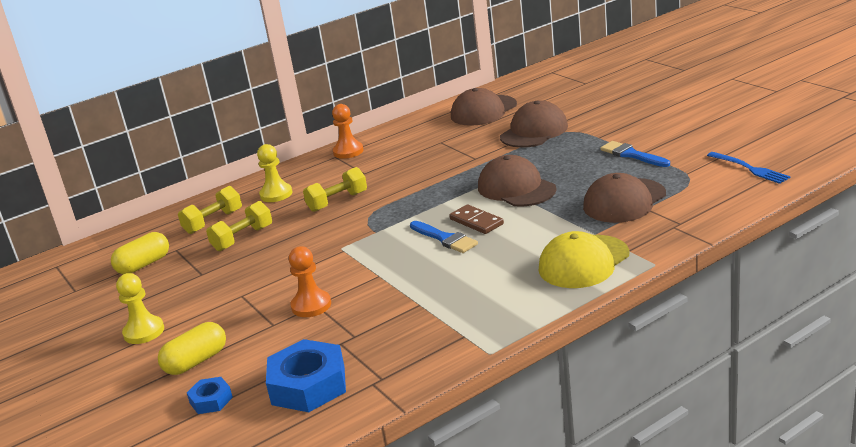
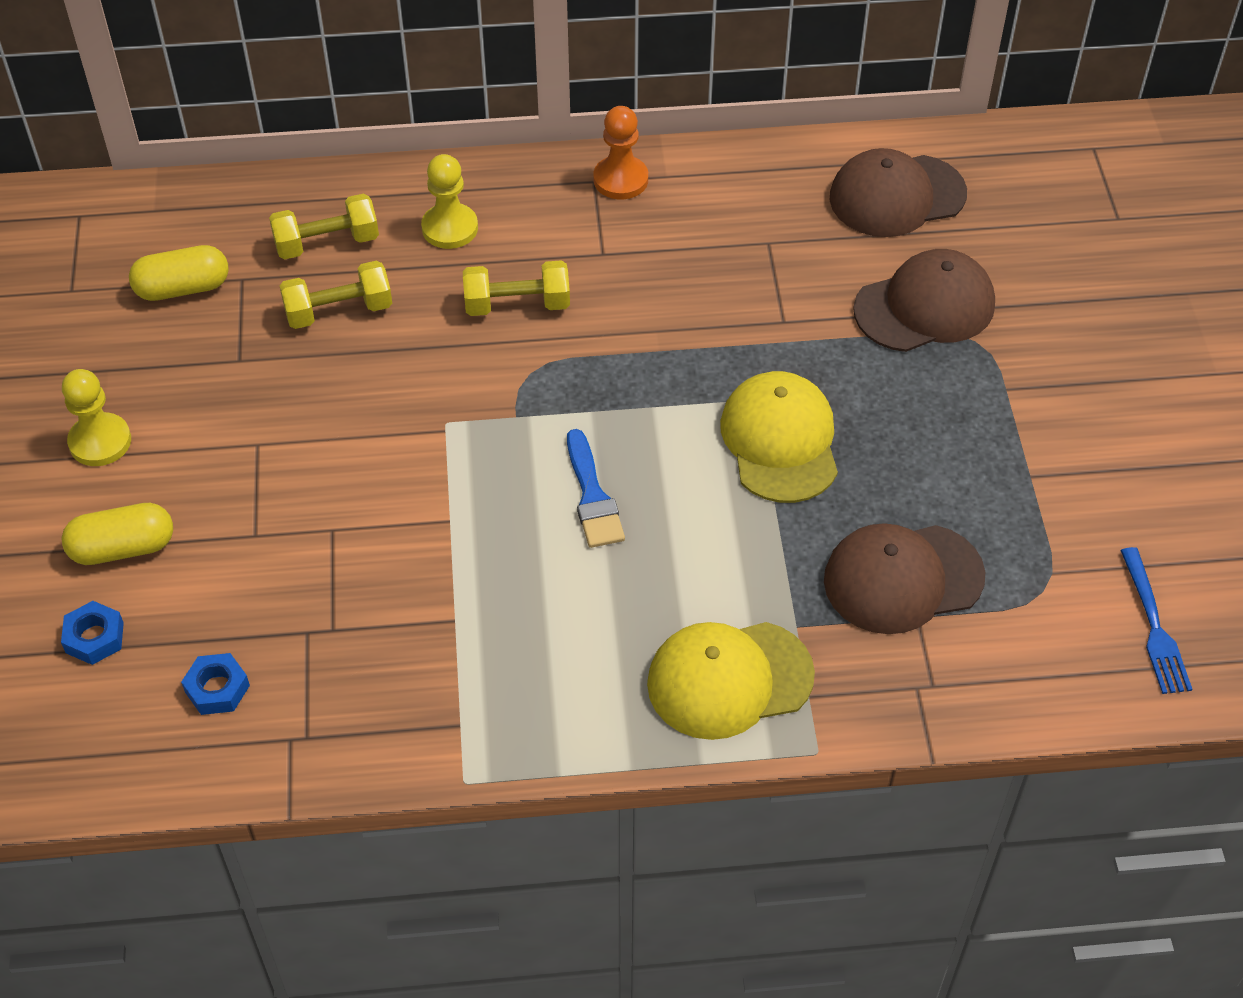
camera: 25 degrees right, 25 degrees up
(308, 385) = (217, 689): blue nut -> blue nut, size x0.51
(311, 305) = (325, 527): orange pawn -> none
(476, 222) = (663, 485): brown domino -> none
(516, 188) = (780, 441): brown cap -> yellow cap
(632, 155) = (1014, 470): blue brush -> none

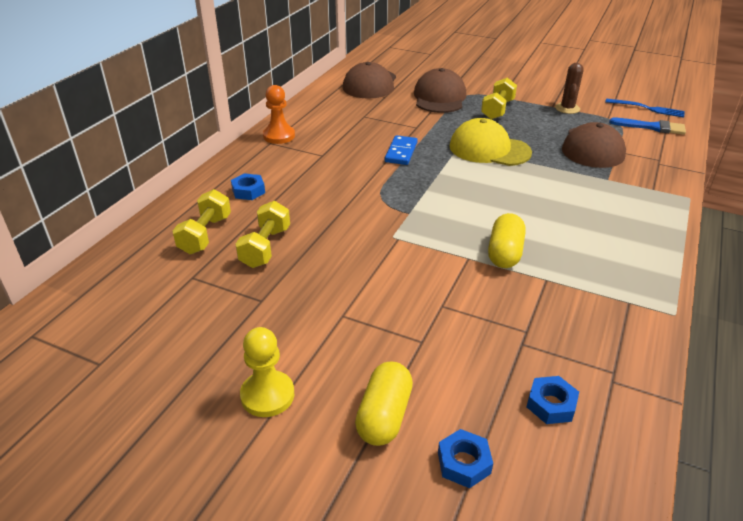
camera: 60 degrees left, 15 degrees down
(183, 288) = (168, 305): yellow capsule -> yellow capsule (504, 253)
(450, 228) = (248, 191): yellow pawn -> blue nut
(517, 305) = (329, 188): yellow dumbbell -> yellow dumbbell (497, 109)
(592, 496) = (486, 207): blue brush -> blue brush (652, 127)
(682, 338) = (401, 152): none -> blue domino
(729, 679) = (633, 206): yellow cap -> none
(1040, 500) = (567, 108): none -> brown cactus

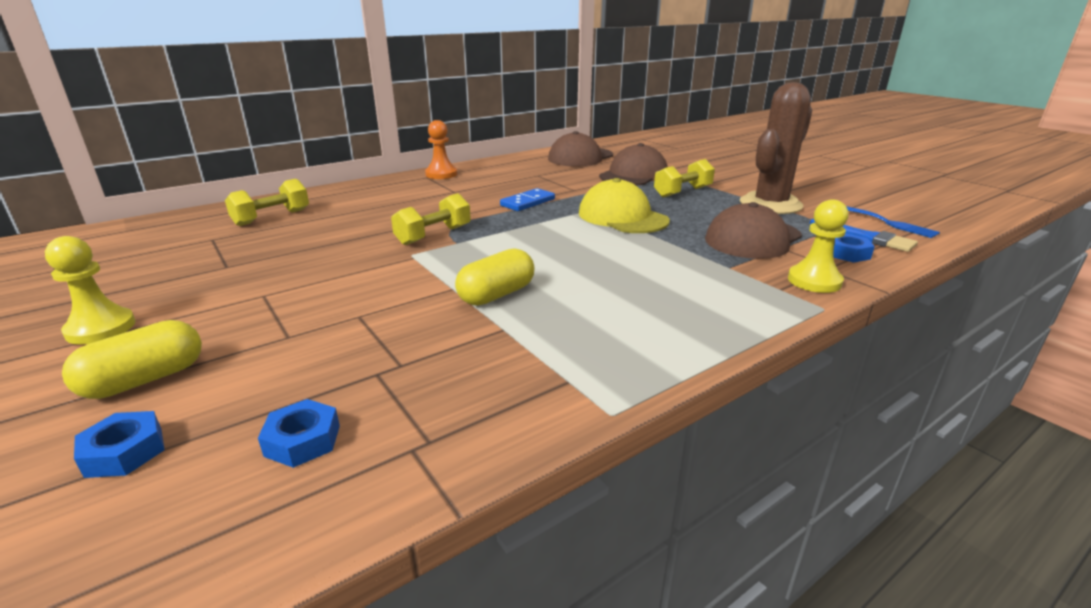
camera: 30 degrees right, 10 degrees down
(248, 191) = (353, 200): blue nut -> blue nut (847, 253)
(265, 247) = (297, 235): yellow dumbbell -> yellow dumbbell (433, 235)
(567, 108) = (770, 204): brown cactus -> brown cactus, size x1.95
(663, 176) = (814, 281): none -> yellow pawn

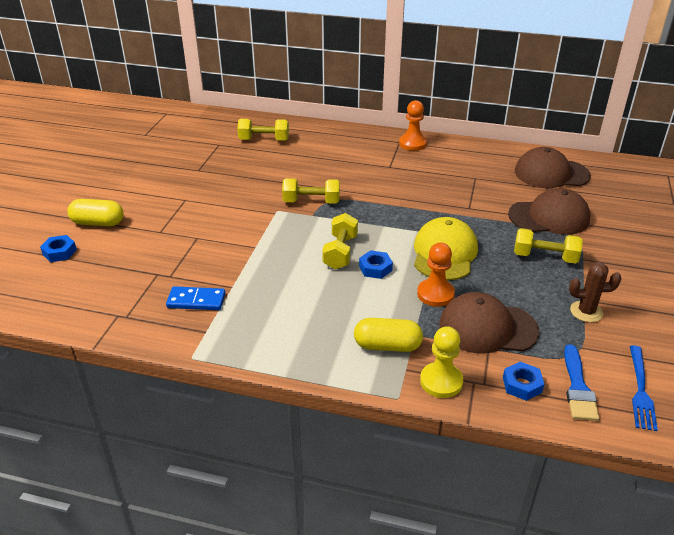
camera: 50 degrees right, 10 degrees up
(101, 328) = (118, 184): yellow pawn -> none
(302, 440) = (99, 285): blue nut -> blue nut (375, 268)
(496, 295) = (265, 265): yellow capsule -> yellow capsule (387, 346)
(528, 202) = (413, 203): blue domino -> blue domino (196, 301)
(545, 252) = (340, 252): none -> yellow dumbbell
(677, 239) = (435, 294): none -> orange pawn
(770, 204) = (586, 312): brown cactus -> brown cactus, size x0.51

